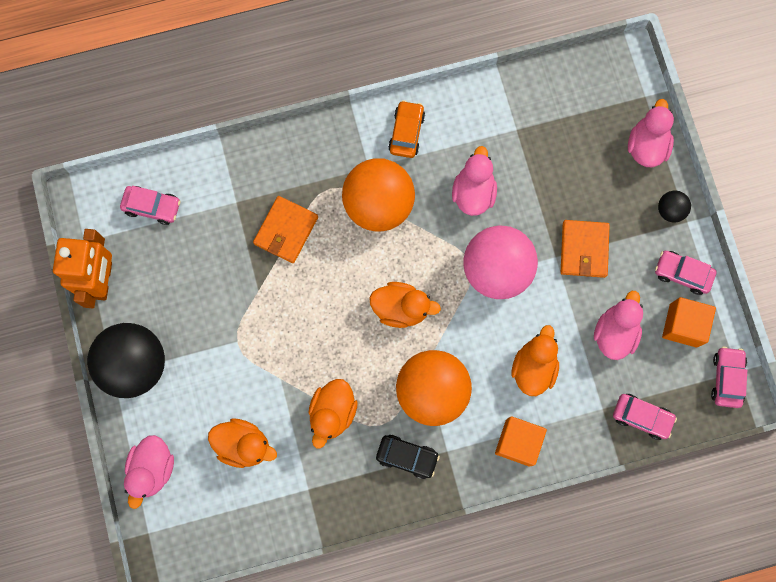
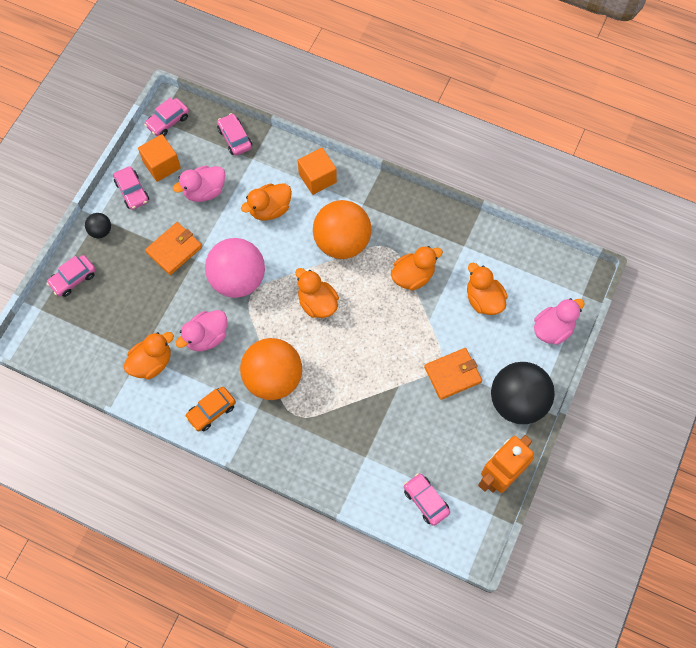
camera: 140 degrees left, 10 degrees down
(286, 230) = (348, 410): orange wallet -> orange wallet (452, 374)
(407, 457) = (389, 219): black car -> none
(499, 131) = (151, 363): none -> orange duck
(646, 146) = (73, 279): pink duck -> pink car

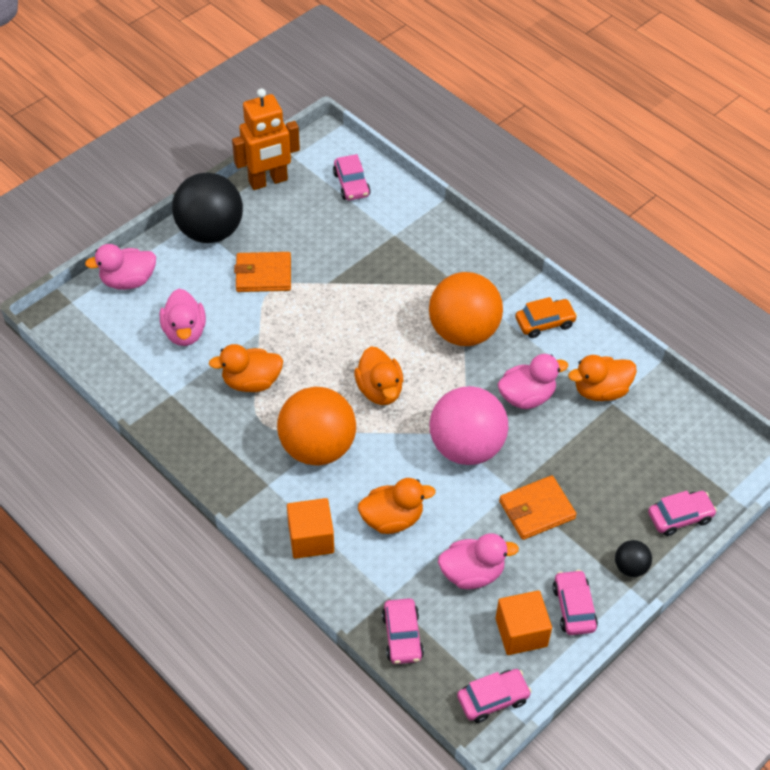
camera: 160 degrees left, 15 degrees down
(483, 299) = (185, 332): orange duck -> pink duck

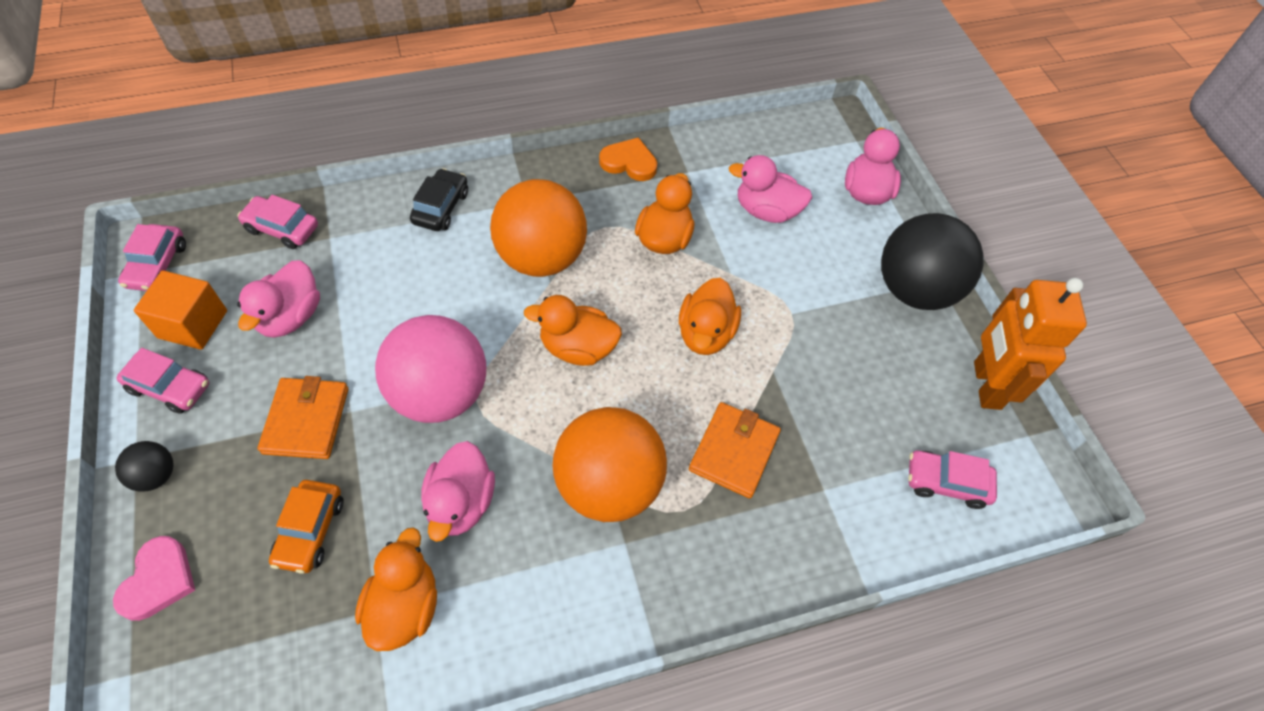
camera: 115 degrees right, 5 degrees up
(184, 436) = (629, 162): none -> orange heart
(263, 274) = (818, 312): orange wallet -> orange wallet (734, 451)
(311, 538) = (441, 207): orange cube -> black car
(392, 519) = (408, 280): orange duck -> orange duck (705, 334)
(544, 323) = (562, 602): orange car -> orange car (310, 531)
(680, 517) = (158, 580): pink car -> pink heart

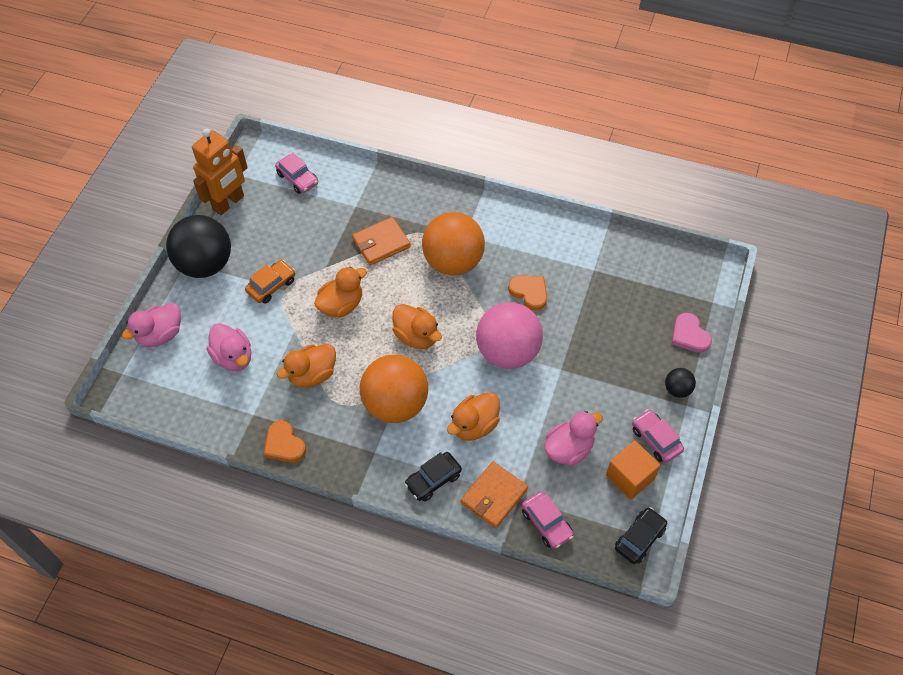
camera: 140 degrees left, 0 degrees up
(157, 265) = (639, 538): pink car -> black car
(158, 580) = (689, 335): pink heart -> pink heart turned 75 degrees counterclockwise
(306, 420) = (587, 377): orange wallet -> orange wallet (494, 496)
(310, 531) = (608, 319): orange car -> orange car (271, 286)
(404, 606) = (580, 264): orange duck -> orange duck (474, 425)
(461, 503) = (529, 292): pink duck -> orange heart

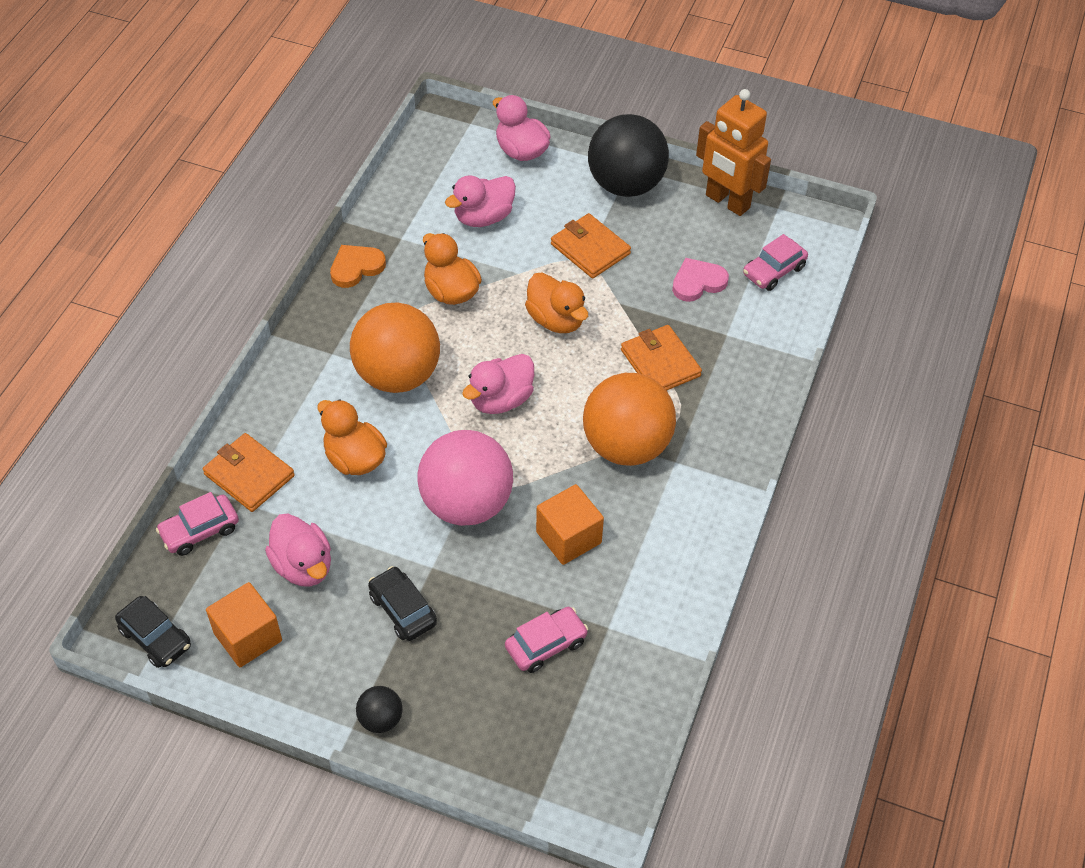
camera: 90 degrees right, 5 degrees down
(271, 286) = (590, 249): orange car -> orange wallet
(417, 336) = (501, 400): orange duck -> pink duck
(433, 480) = (283, 412): black car -> black car (403, 610)
(529, 292) = (568, 537): orange heart -> orange cube
(656, 440) = (301, 678): pink car -> pink car (546, 644)
(689, 335) = (477, 751): pink heart -> pink heart (698, 282)

